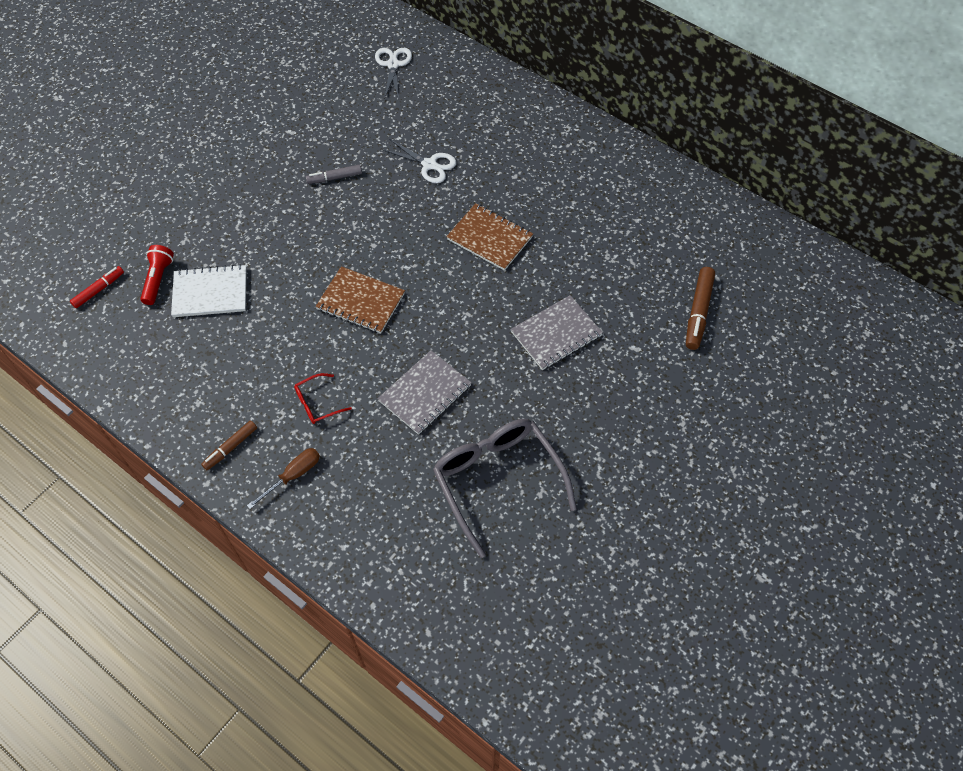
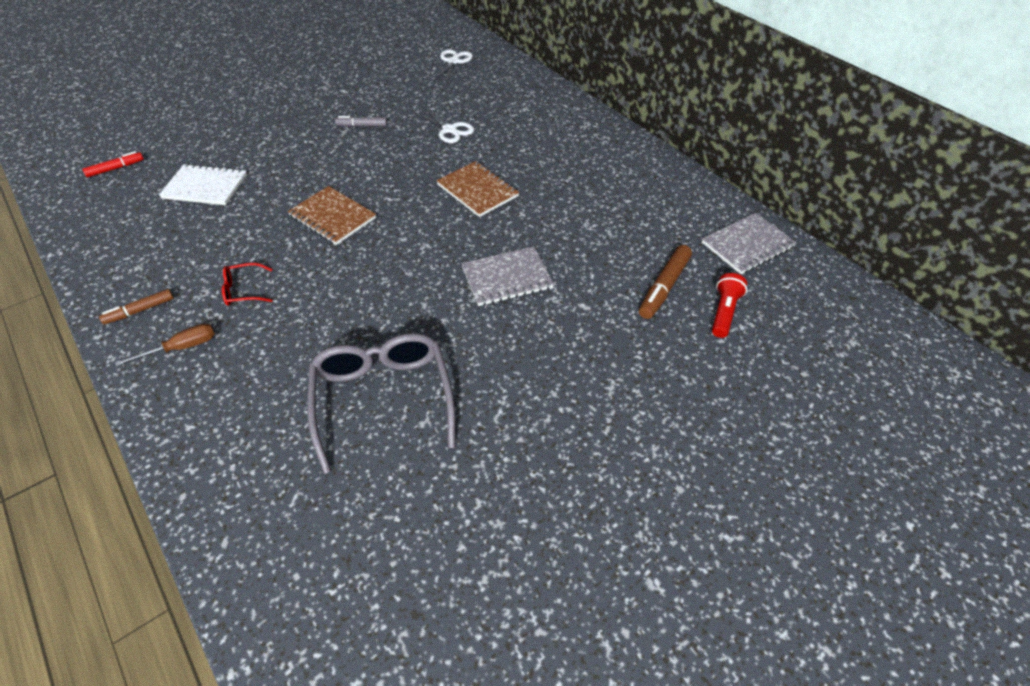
camera: 15 degrees right, 10 degrees down
(158, 279) = (169, 170): red flashlight -> red flashlight (724, 312)
(425, 393) = (351, 303): grey notebook -> grey notebook (747, 245)

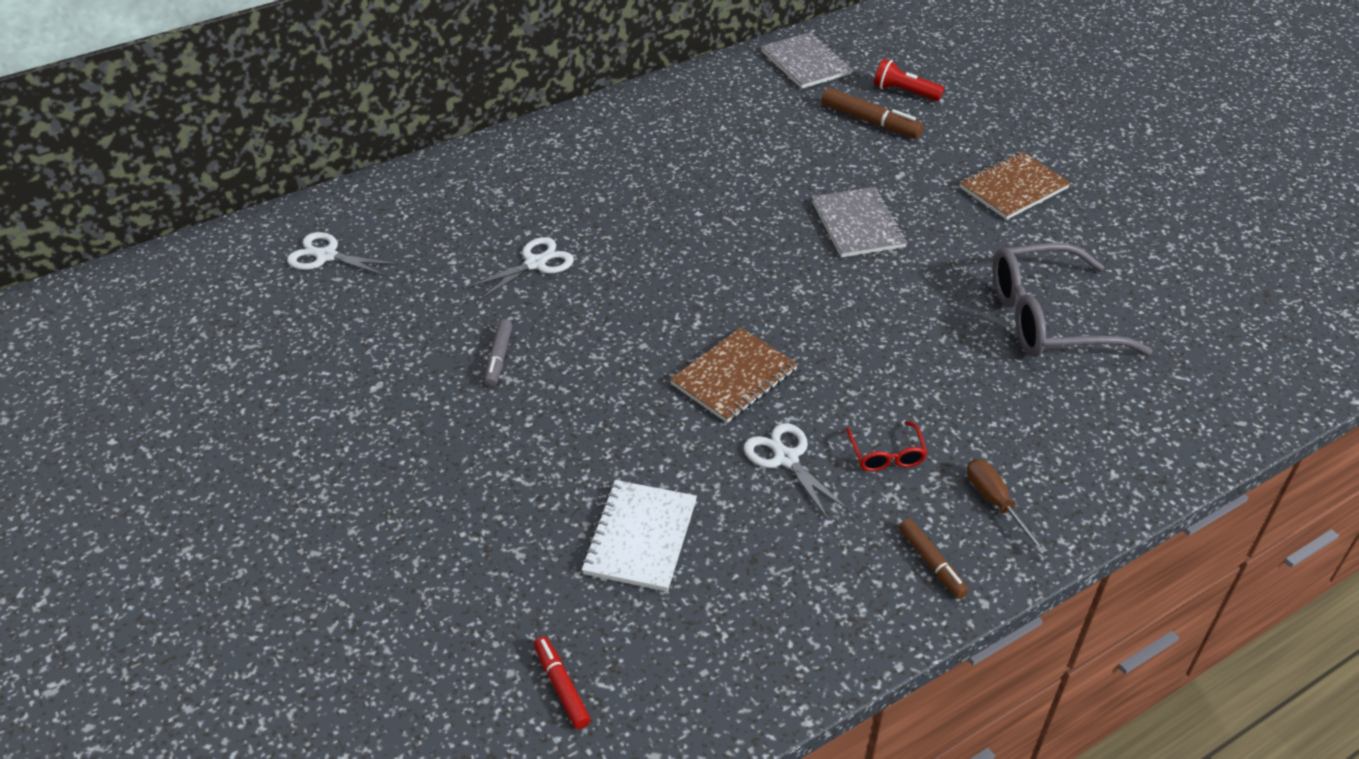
camera: 85 degrees left, 5 degrees down
(252, 242) = (786, 459): none -> white scissors
(477, 190) = (689, 241): brown notebook -> brown notebook (1013, 188)

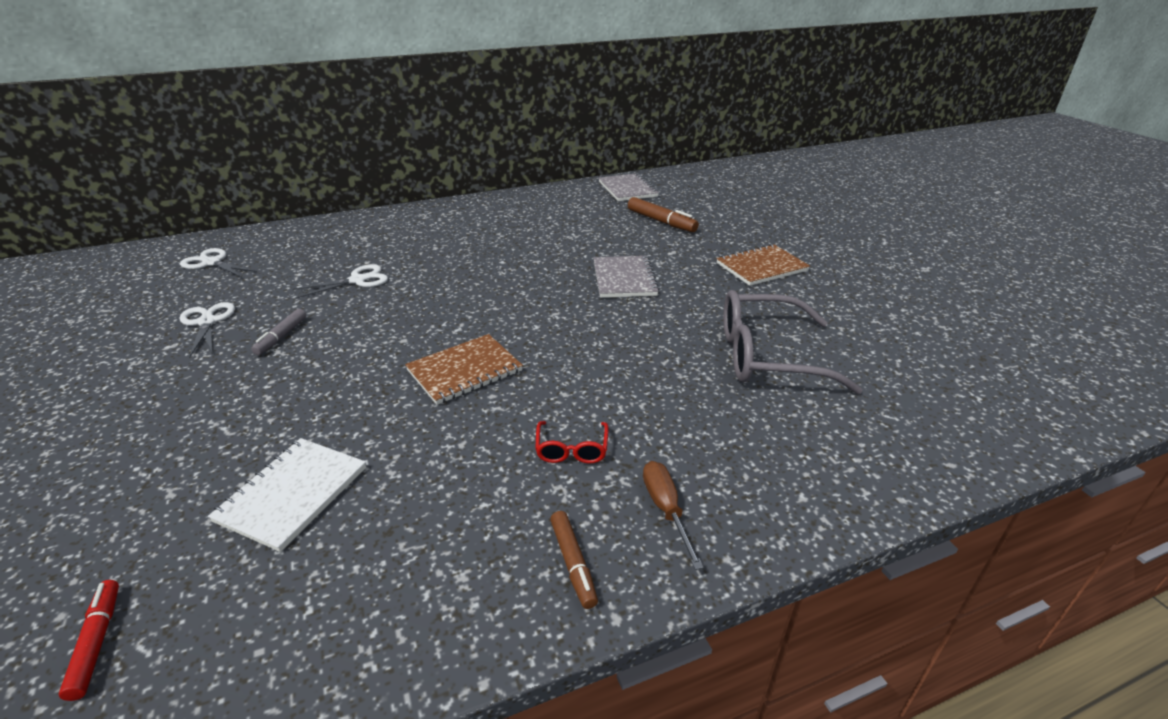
camera: 10 degrees right, 10 degrees down
(786, 459) = (474, 441): white scissors -> white scissors (207, 322)
(904, 92) = (694, 208): red flashlight -> none

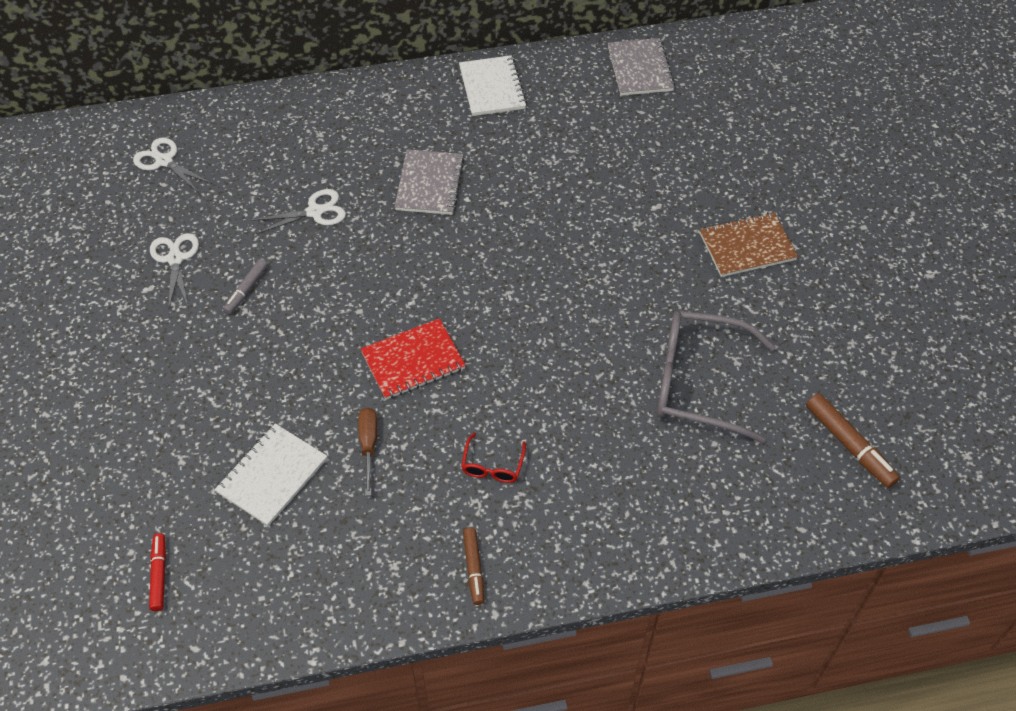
camera: 10 degrees right, 20 degrees up
(464, 371) = (413, 361): brown notebook -> red notebook
(512, 205) = (492, 88): none -> white notebook
(624, 279) = (591, 246): grey notebook -> grey notebook (429, 184)
(661, 221) = (661, 145): brown marker -> brown marker (849, 445)
(666, 509) = (553, 534): brown screwdriver -> brown screwdriver (368, 446)

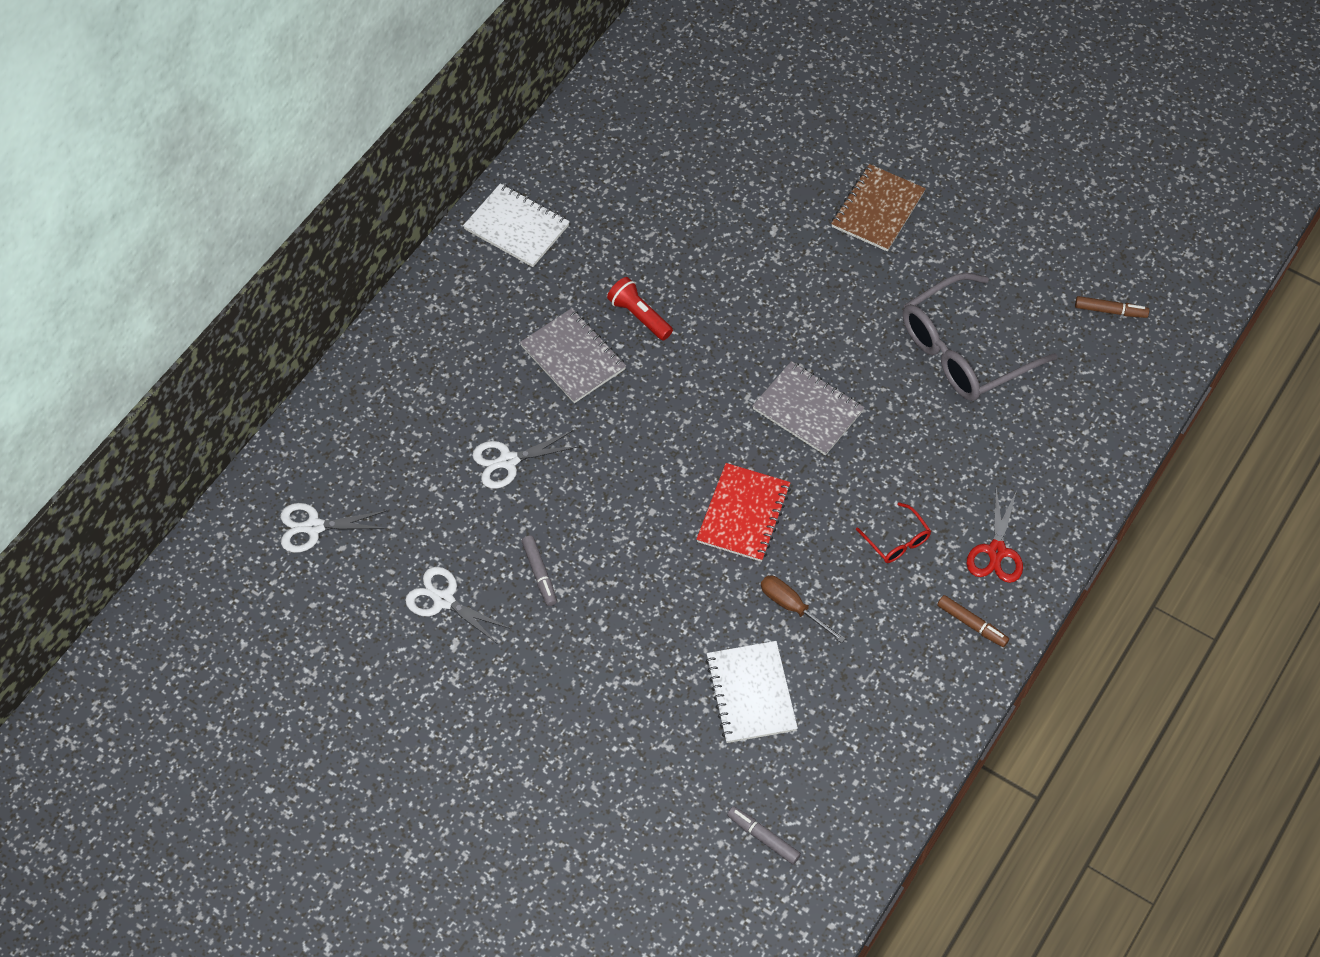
camera: 45 degrees left, 5 degrees up
(159, 575) = (763, 837): red marker -> grey marker
(314, 212) = (508, 461): white scissors -> white scissors turned 135 degrees counterclockwise
(501, 191) = (639, 316): none -> red flashlight
(554, 535) = (996, 551): none -> red scissors
(640, 69) = (619, 112): grey notebook -> grey notebook (808, 410)
(849, 445) = (1110, 311): brown marker -> brown marker, size x0.64

